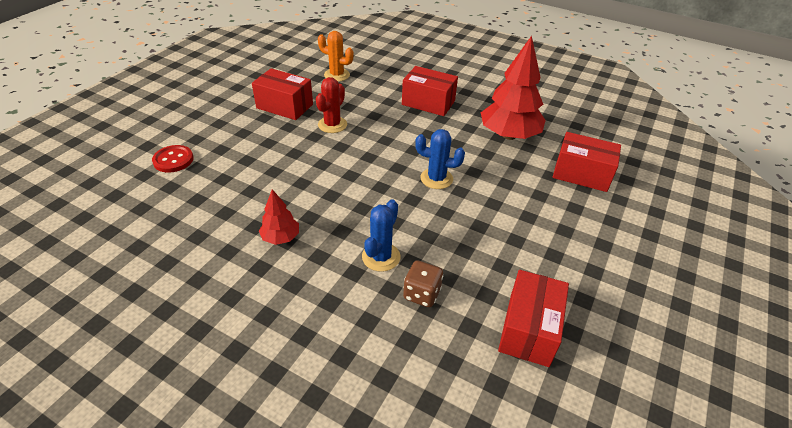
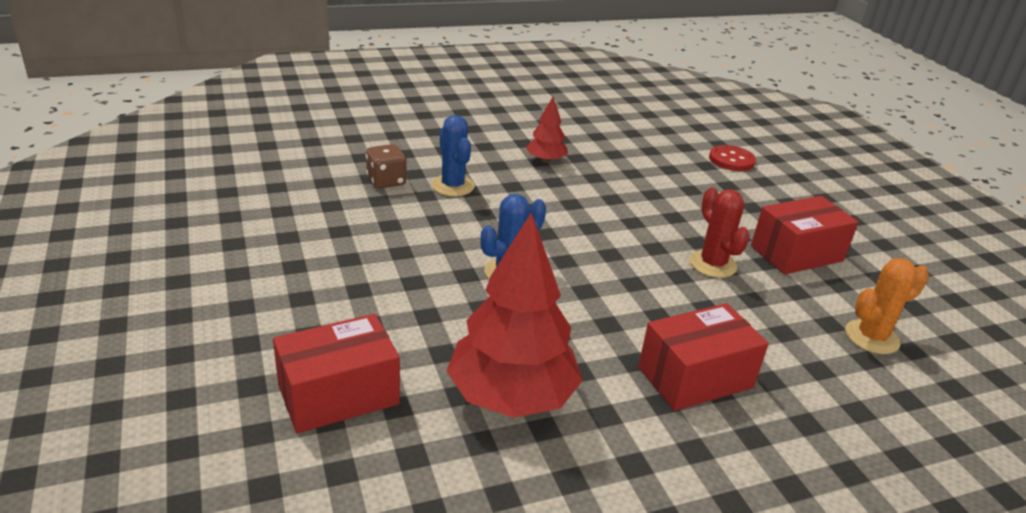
camera: 130 degrees right, 10 degrees down
(528, 329) = (272, 201): red box -> none

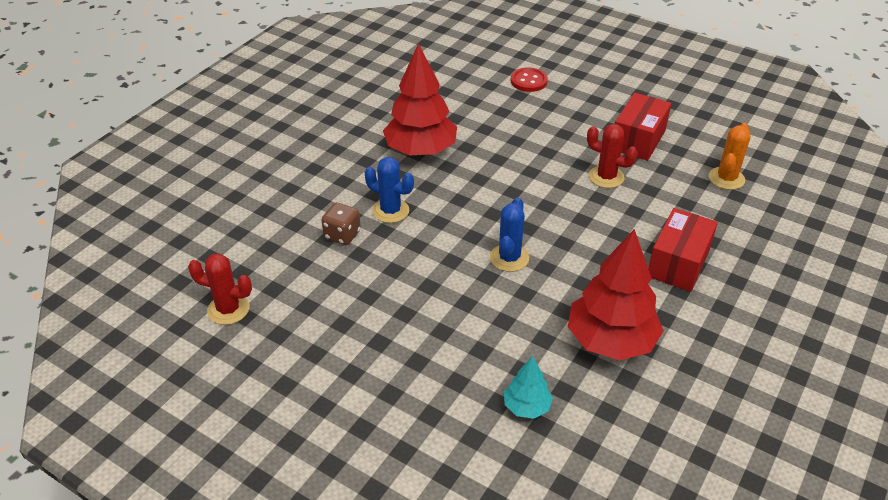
camera: 35 degrees left, 10 degrees up
(223, 181) = (228, 309): none -> red cactus
(338, 395) = (526, 406): red box -> turquoise tree
(545, 160) = (421, 150): red tree -> red tree, size x2.03

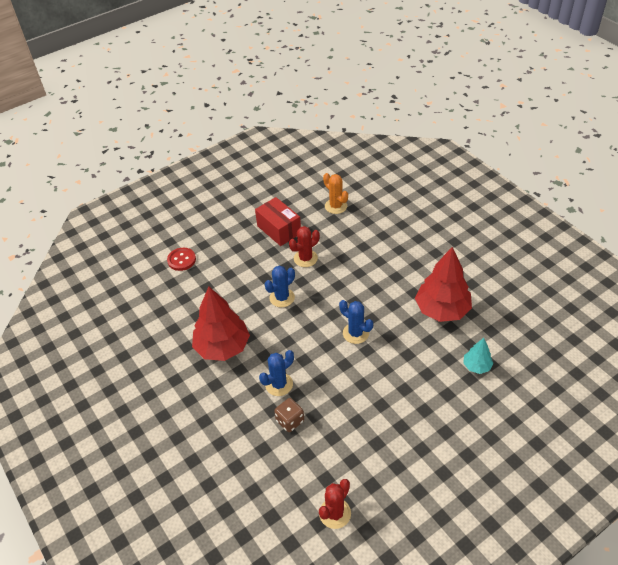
camera: 65 degrees left, 5 degrees up
(525, 175) = (282, 298): none -> blue cactus
(678, 263) = (395, 256): red box -> none

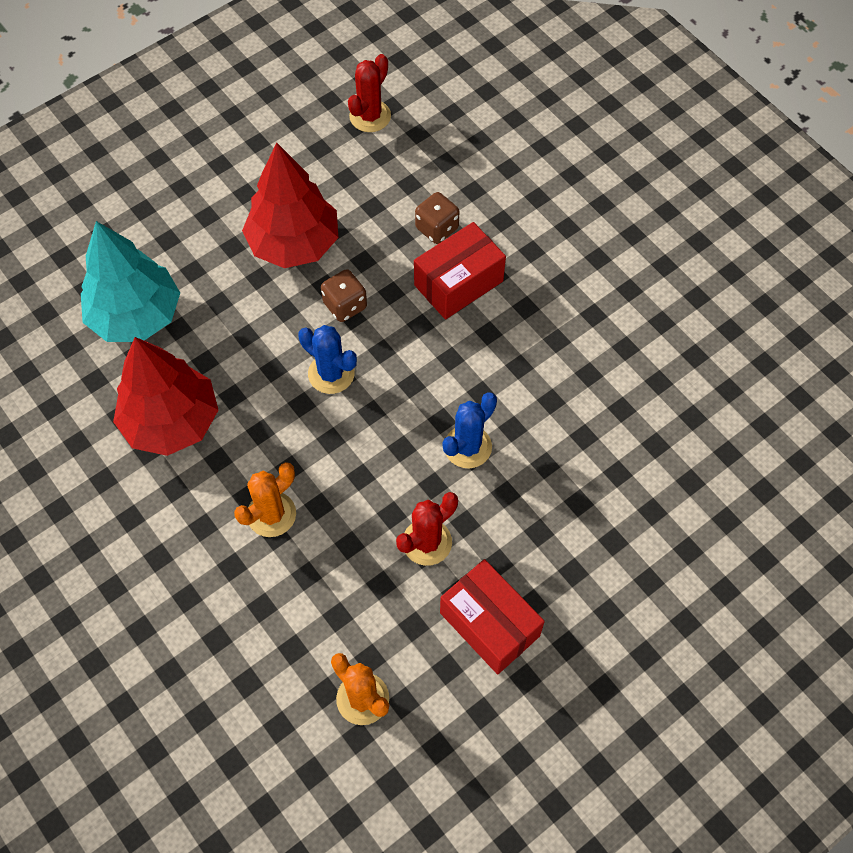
camera: 175 degrees right, 15 degrees up
(181, 260) = (685, 539): red button -> none
(222, 347) = (562, 346): red tree -> red tree (294, 244)
(279, 384) = (458, 283): blue cactus -> red box
(349, 371) = (345, 305): none -> brown dice
(382, 269) = (271, 514): none -> orange cactus
(476, 366) = (136, 316): turquoise tree -> turquoise tree, size x2.03

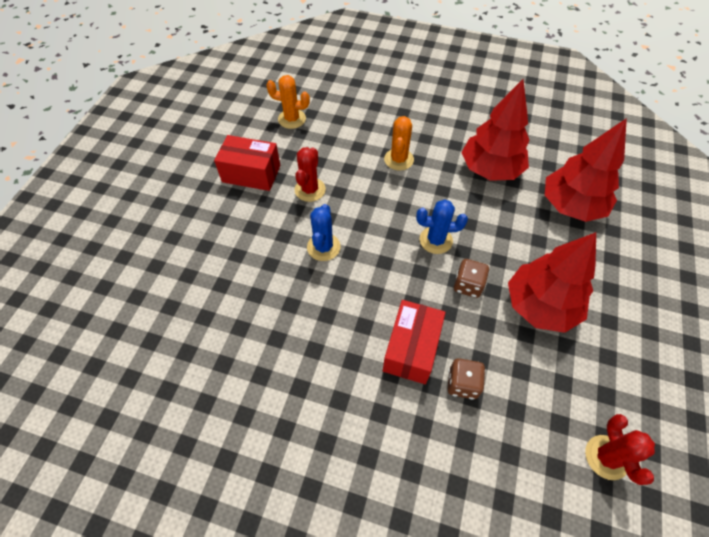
camera: 145 degrees right, 5 degrees down
(136, 316) = (571, 206): turquoise tree -> red tree

